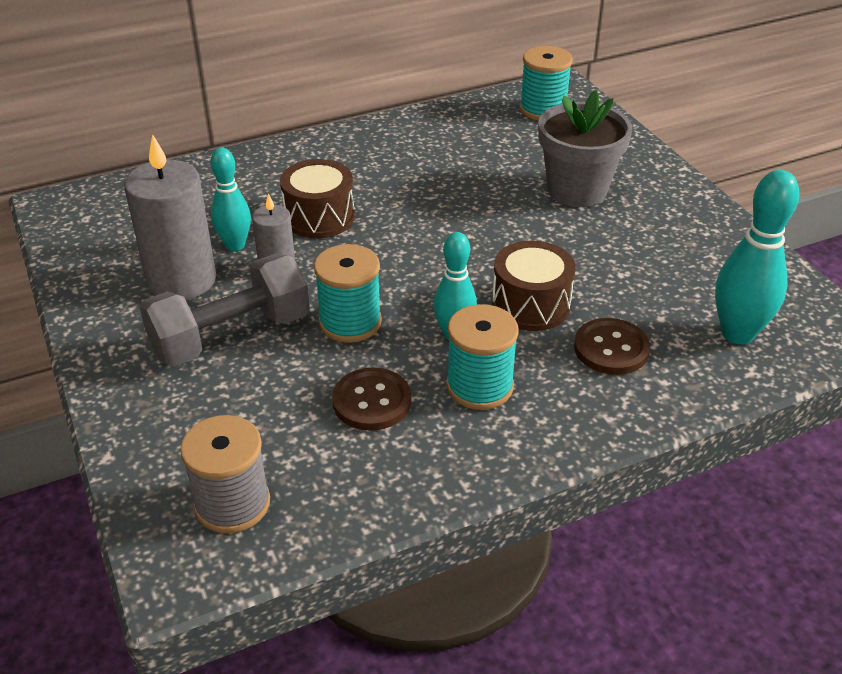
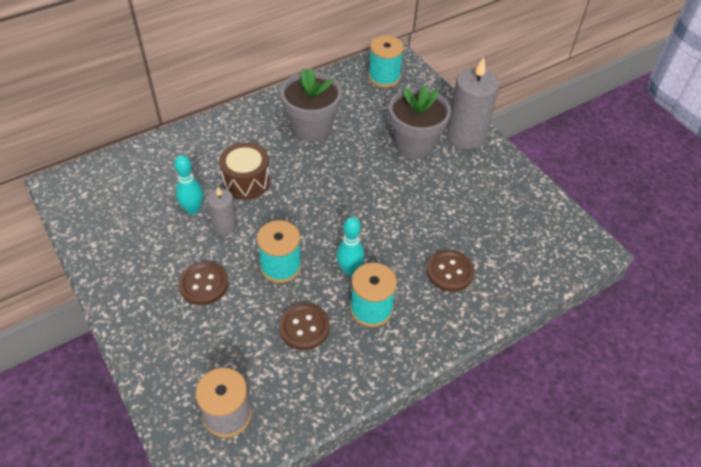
camera: 10 degrees left, 10 degrees up
(182, 280) = (162, 242): grey candle -> grey candle (465, 136)
(231, 335) = (203, 284): grey dumbbell -> brown button
(426, 162) = (311, 129): none -> grey flower pot
(531, 305) = (395, 242): brown drum -> none
(737, 333) = (526, 253): turquoise bowling pin -> none

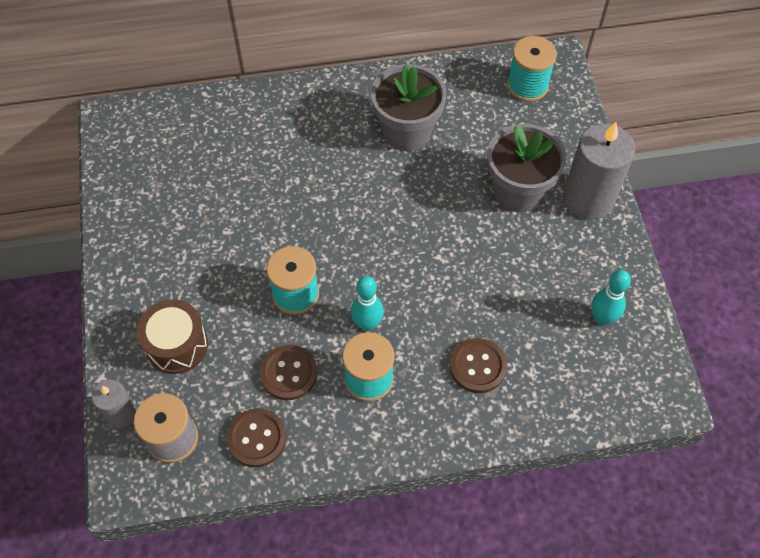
camera: 25 degrees right, 10 degrees up
(193, 209) = (233, 194): turquoise bowling pin -> turquoise bowling pin (602, 318)
(203, 284) = (208, 286): brown button -> brown button (257, 438)
(225, 225) = (258, 225): grey candle -> grey candle (121, 414)
(246, 181) = (304, 177): brown drum -> brown drum (177, 345)

